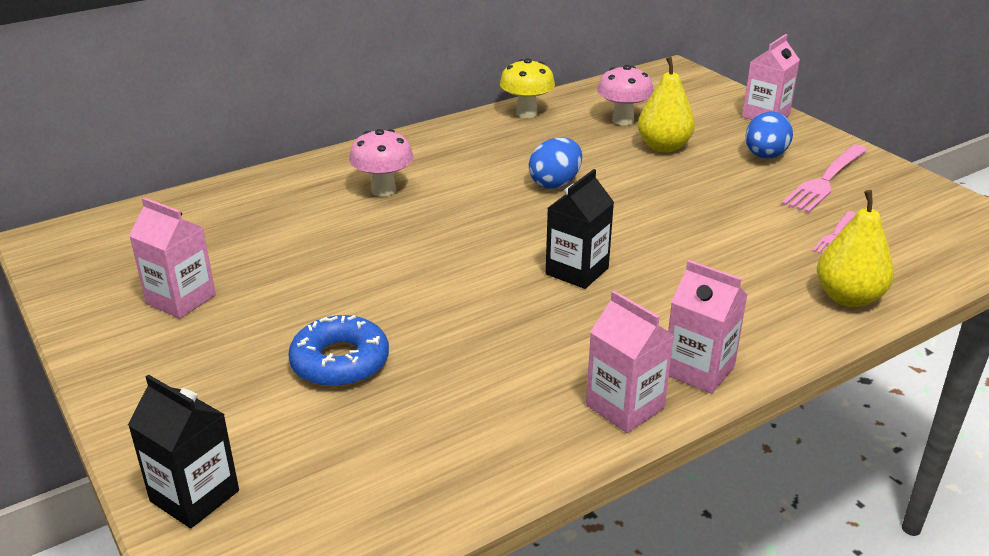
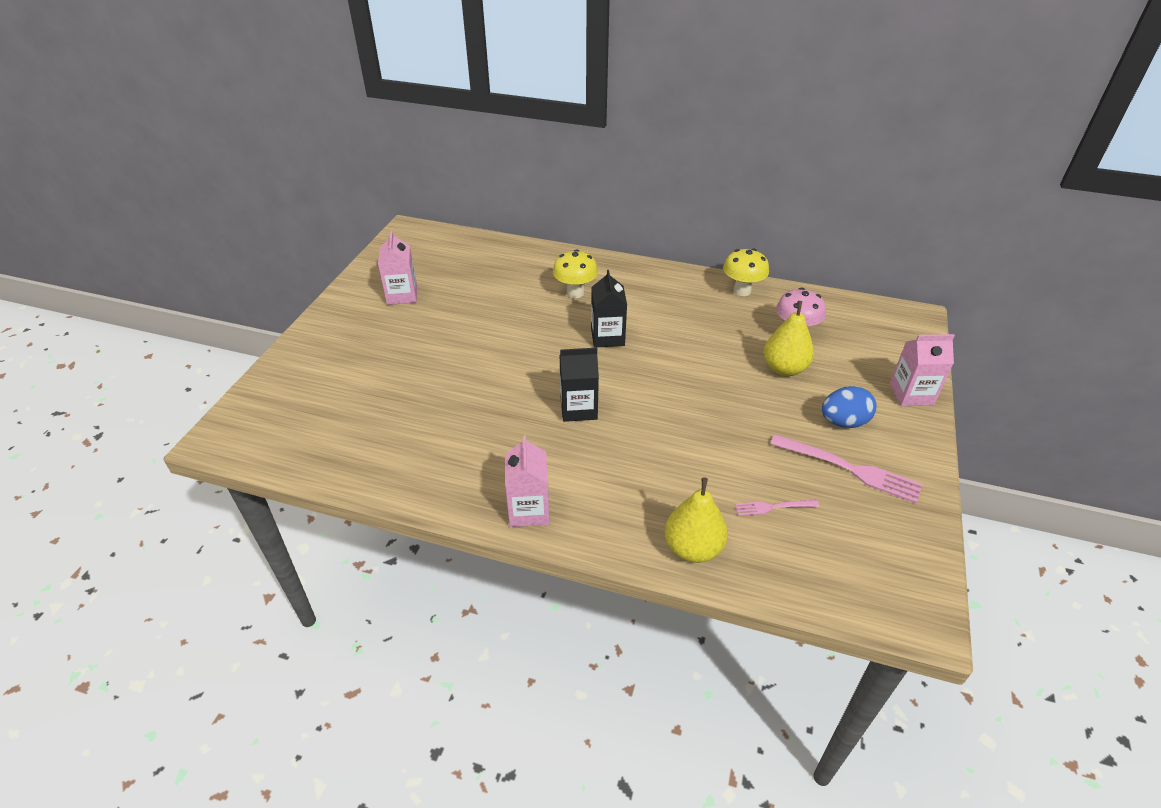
camera: 50 degrees right, 10 degrees up
(194, 496) = (270, 389): black carton -> black carton (607, 337)
(340, 362) = (402, 372): blue donut -> none
(383, 190) = (575, 293): pink mushroom -> yellow mushroom
(555, 183) = (669, 348): blue egg -> none
(625, 406) = (462, 495): pink carton -> none
(825, 181) = (850, 469): pink fork -> pink fork turned 150 degrees counterclockwise

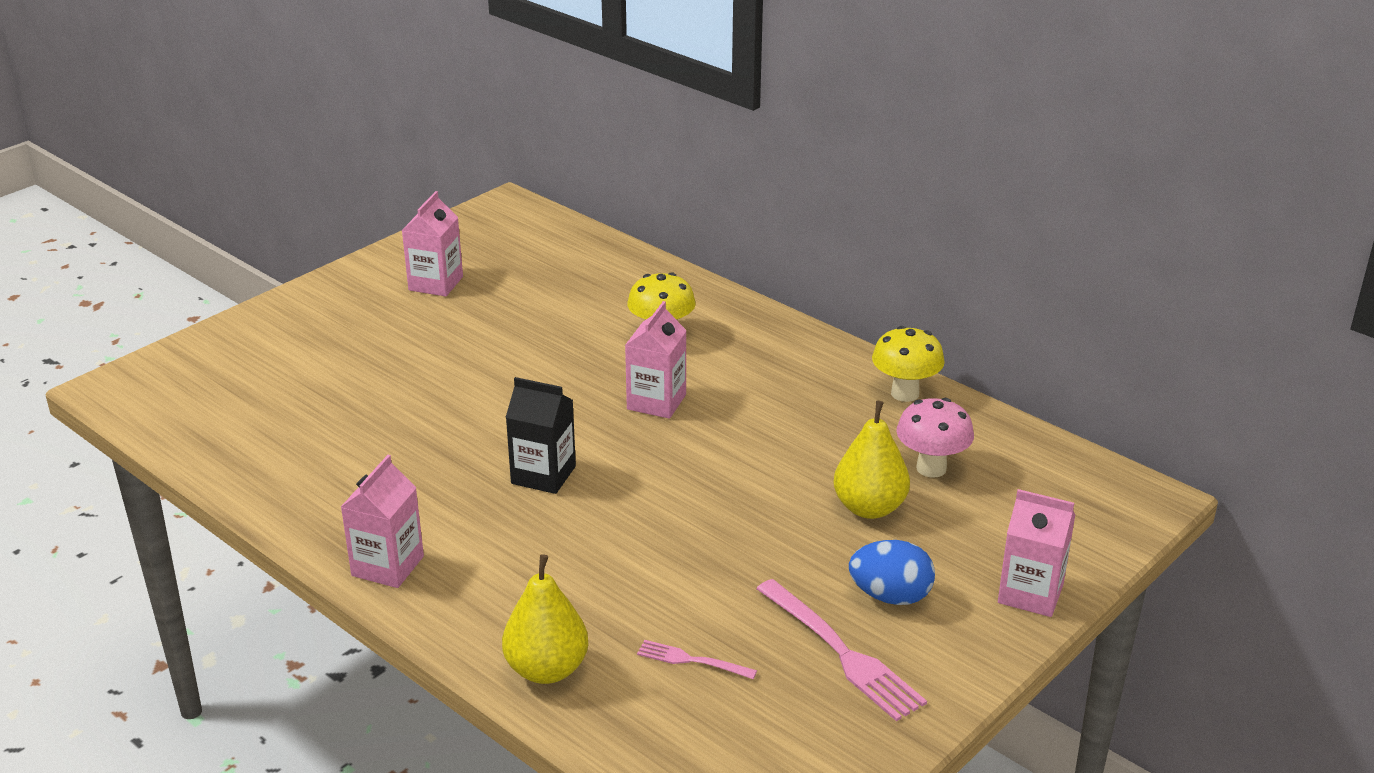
camera: 25 degrees right, 10 degrees down
(607, 337) = (656, 402): black carton -> pink carton

